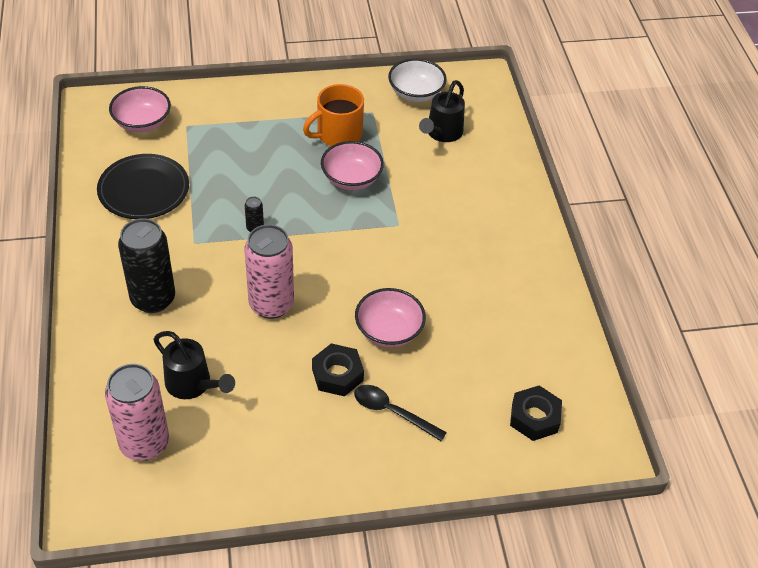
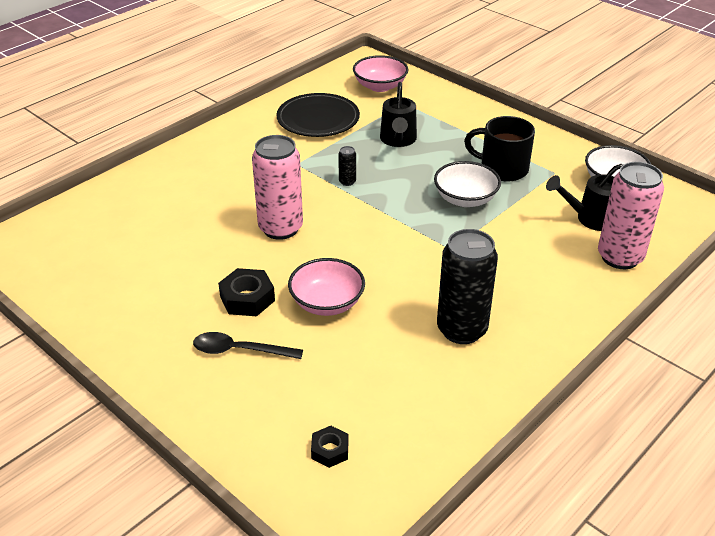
camera: 55 degrees right, 10 degrees down
(144, 443) = (84, 239): pink can -> pink can (620, 257)
(153, 299) = (222, 174): black can -> black can (461, 330)
(193, 385) = (160, 233): black watering can -> black watering can (398, 140)
(338, 134) = (502, 169): orange mug -> black mug
(351, 178) = (465, 199): pink bowl -> white bowl
(392, 412) = (240, 350): black spoon -> black spoon turned 75 degrees counterclockwise
(534, 417) = (330, 450): black nut -> black nut, size x0.63

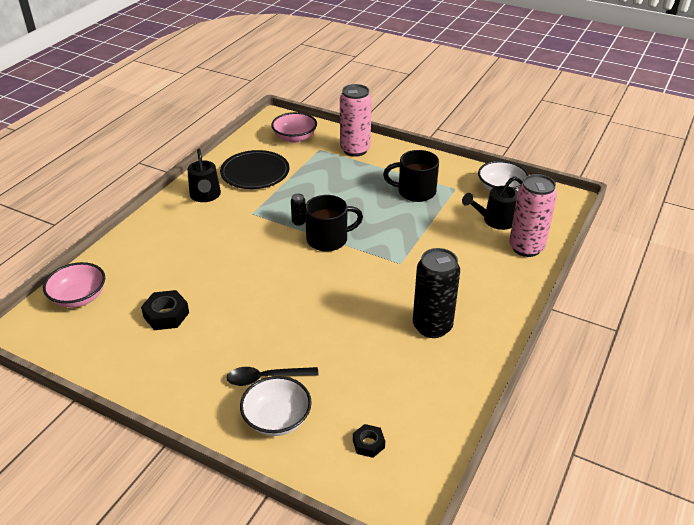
camera: 15 degrees left, 0 degrees up
(247, 298) = (255, 334): black nut -> black nut (166, 315)
(280, 228) = (260, 270): pink can -> pink can (355, 150)
(327, 303) = (321, 325): pink bowl -> pink bowl (79, 297)
(374, 207) = (328, 239): none -> black mug
(398, 140) = (326, 181): black watering can -> black watering can (205, 196)
(465, 199) = (396, 221): white bowl -> white bowl (277, 419)

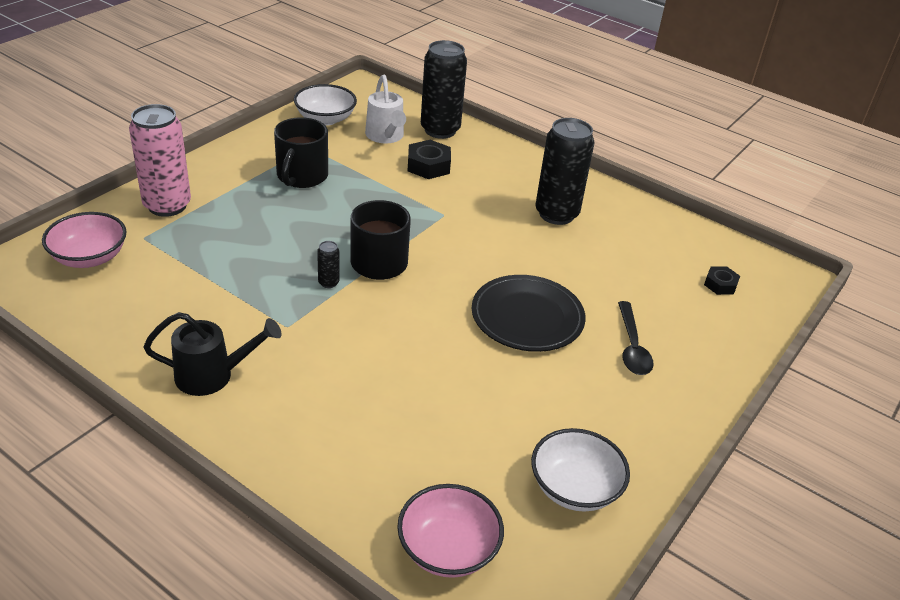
camera: 85 degrees left, 0 degrees up
(166, 315) = (508, 435): black nut -> black nut (428, 166)
(255, 173) = (172, 312): black plate -> black plate (527, 317)
(277, 419) = (694, 344): white bowl -> white bowl (574, 488)
(495, 221) = (386, 137): black watering can -> white watering can
(526, 247) = (440, 130): pink can -> black can

